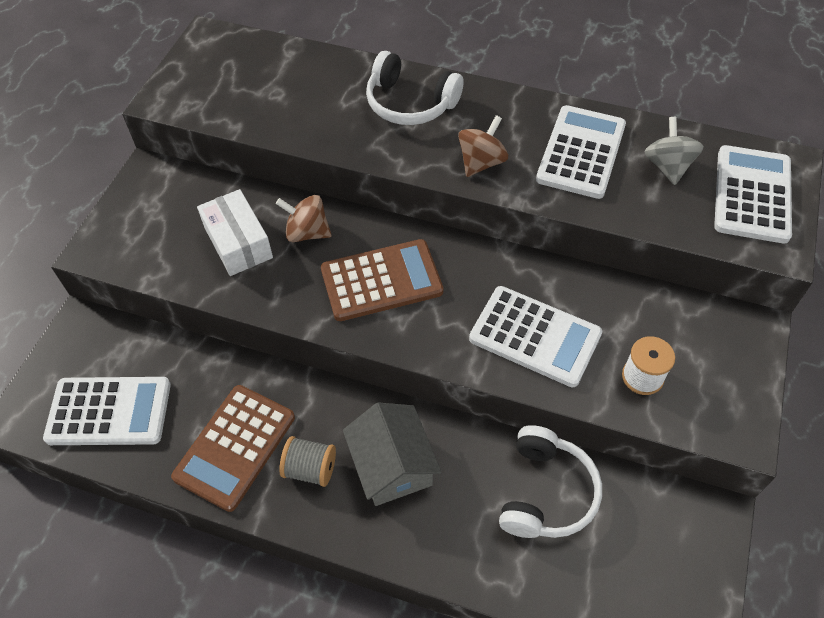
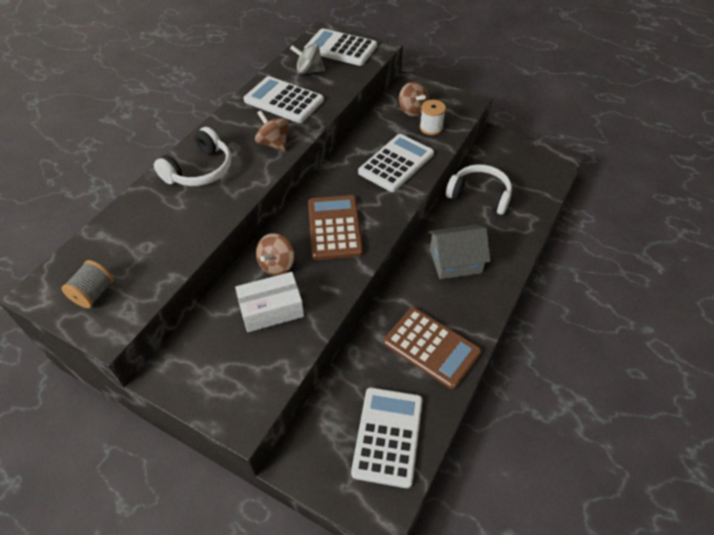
camera: 80 degrees left, 5 degrees down
(310, 469) = (453, 304): grey spool -> grey spool (94, 293)
(679, 343) = (412, 110): none -> brown spinning top

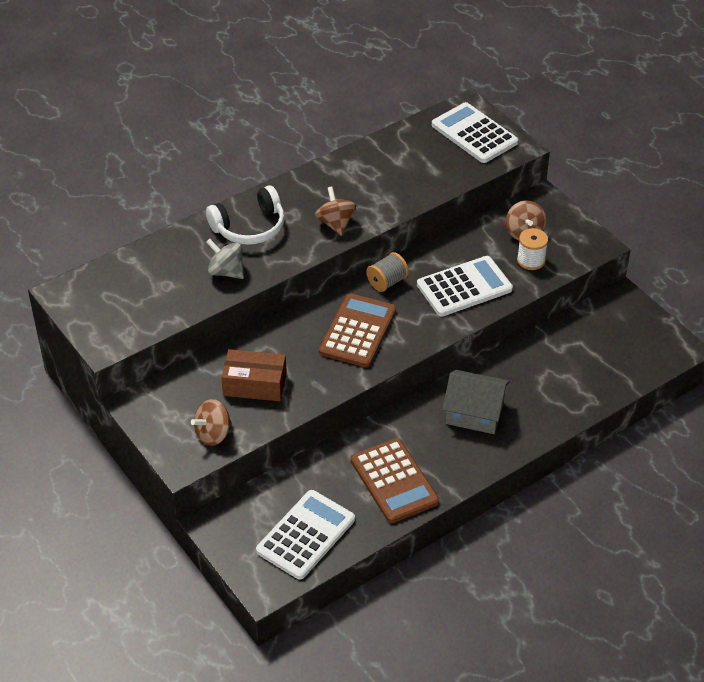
camera: 25 degrees right, 5 degrees down
(94, 293) = (106, 310): grey spool -> grey spool (387, 282)
(271, 309) = (255, 384): white box -> brown box
(277, 265) = (282, 346): brown spinning top -> brown spinning top (213, 434)
(284, 100) = (373, 178): white calculator -> none
(309, 71) = (421, 152): grey spinning top -> grey spinning top (226, 272)
(479, 195) = (551, 356): white headphones -> none

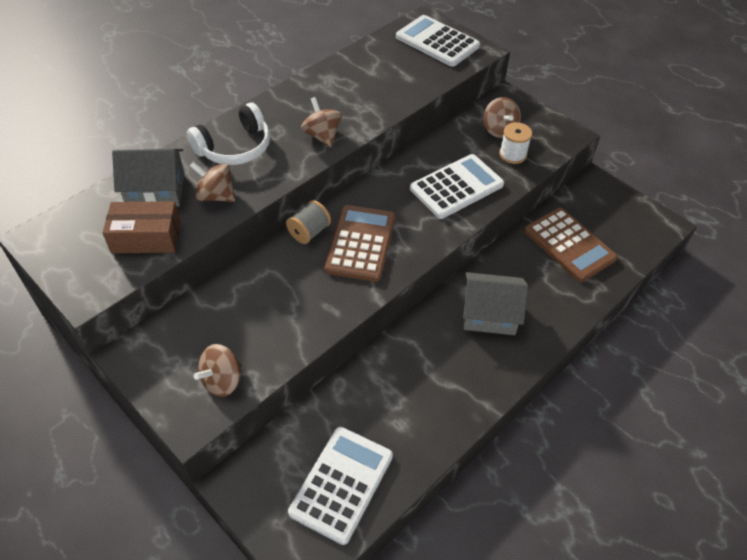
camera: 10 degrees left, 5 degrees up
(171, 261) = (156, 190): none -> grey house
(226, 272) = (216, 196): grey spinning top -> brown spinning top
(255, 384) = (261, 315): brown box -> brown box (146, 237)
(387, 282) = (380, 189): grey spool -> grey spool (309, 232)
(394, 481) = (425, 403): brown calculator -> brown calculator (569, 245)

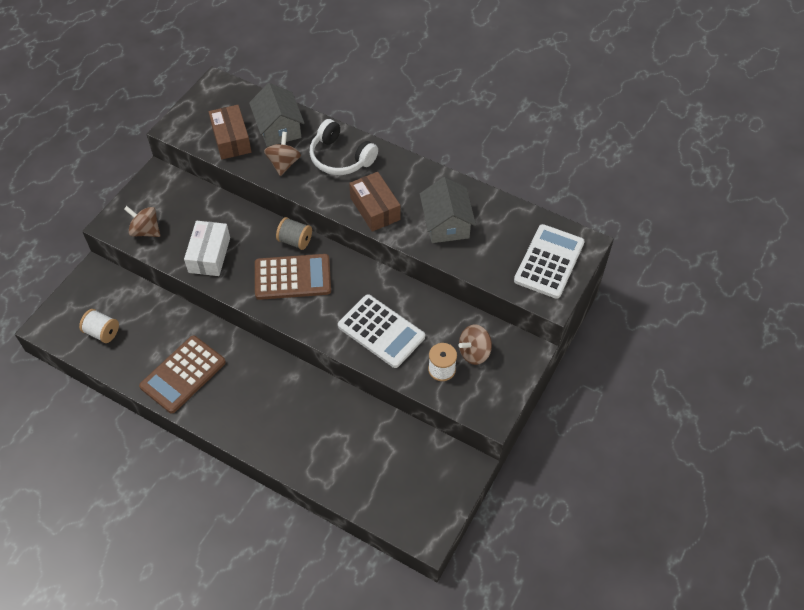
camera: 75 degrees right, 5 degrees up
(294, 316) = (209, 255): none -> white box
(322, 136) = (375, 209): brown spinning top -> brown box
(342, 484) = (102, 332): white calculator -> white spool
(489, 314) = (272, 398): grey house -> grey house (446, 224)
(569, 245) = (372, 451): brown calculator -> brown calculator (183, 374)

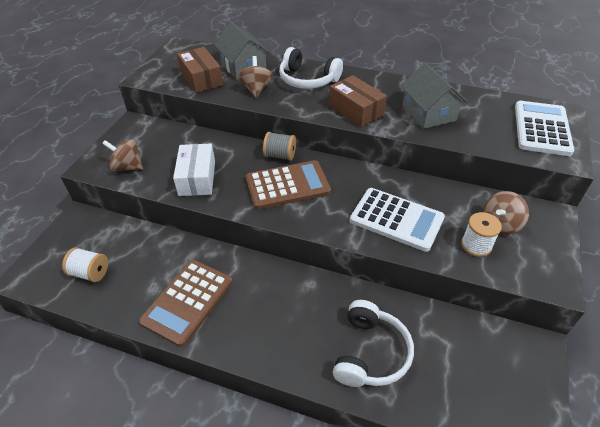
camera: 10 degrees left, 10 degrees down
(325, 446) = (370, 353): none -> white headphones

